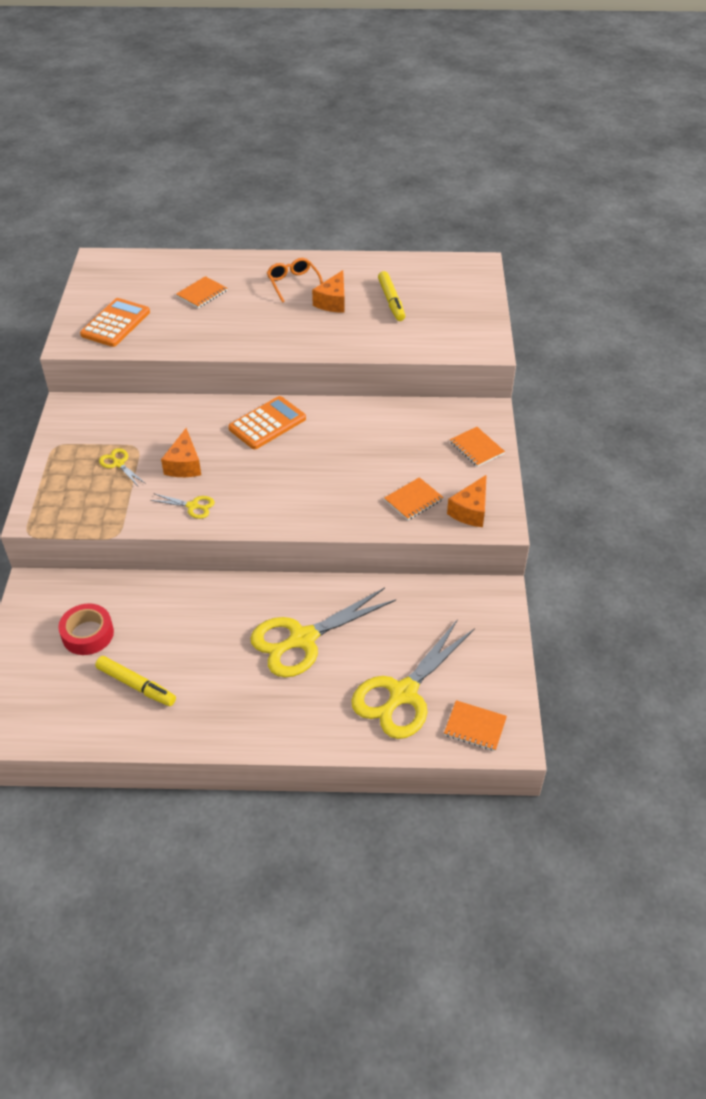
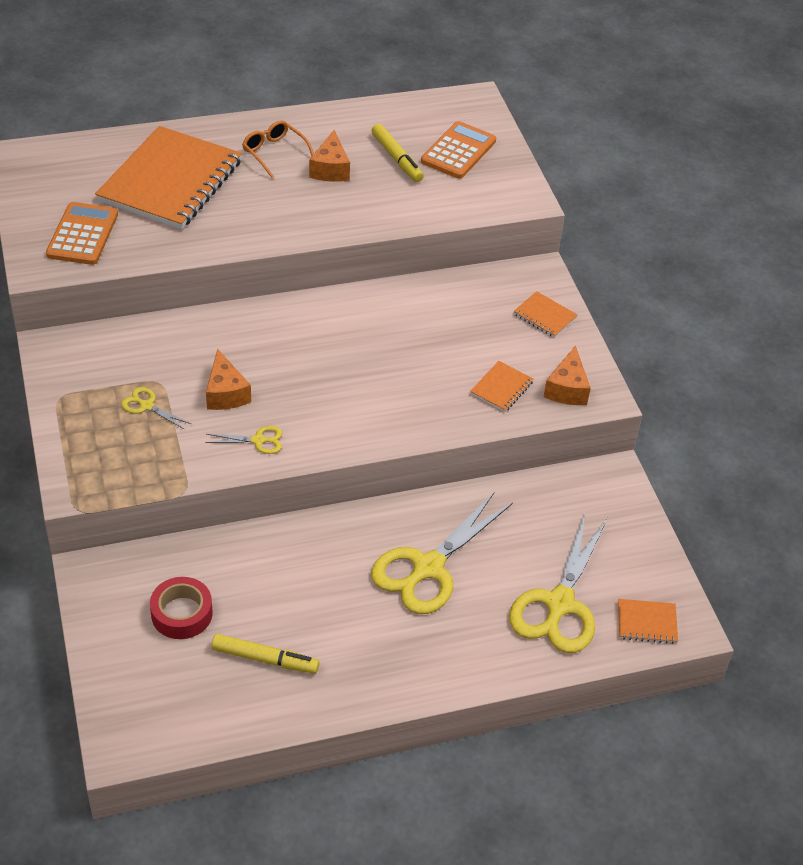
camera: 20 degrees left, 0 degrees up
(202, 293) = (170, 181): orange notebook -> orange notebook, size x2.47
(267, 423) = (300, 327): orange calculator -> orange calculator (458, 151)

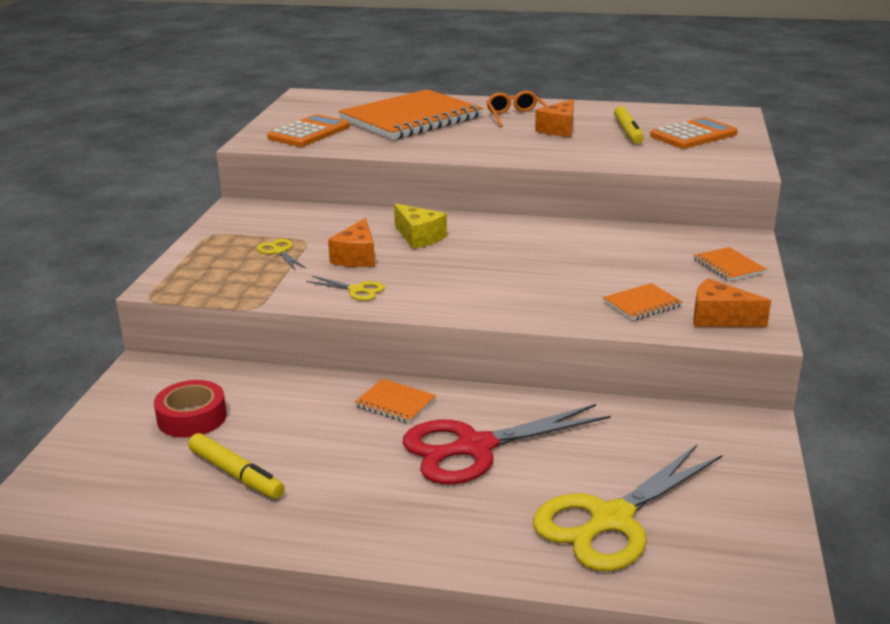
camera: 30 degrees right, 20 degrees down
(263, 347) = (419, 237): none -> yellow cheese
(428, 567) = (475, 447): yellow scissors -> red scissors
(567, 389) = (719, 318): orange cheese -> orange cheese turned 75 degrees clockwise
(646, 622) = (720, 570): orange notebook -> orange notebook (395, 403)

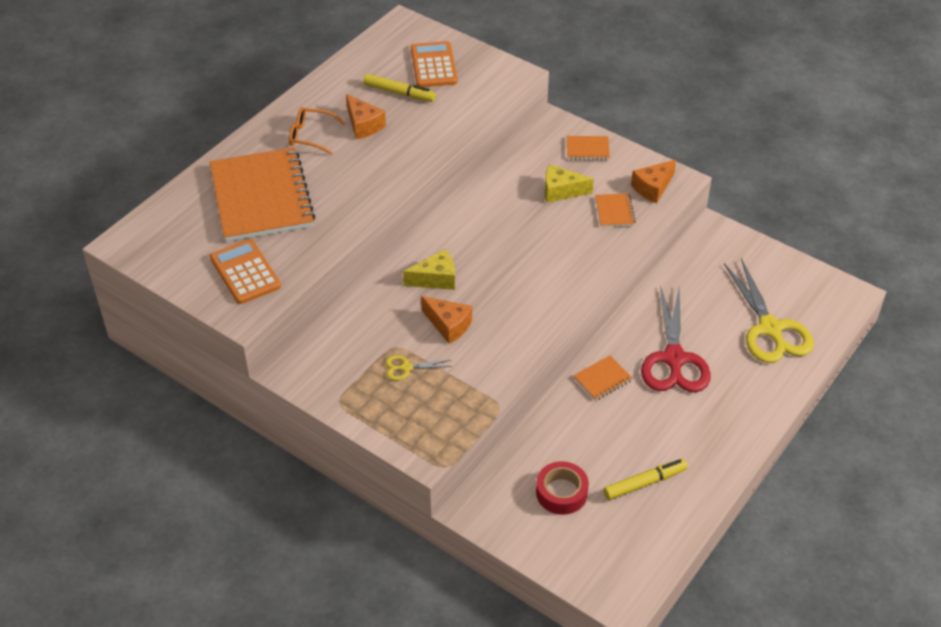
camera: 65 degrees left, 20 degrees up
(356, 290) = (506, 342): yellow scissors -> none
(634, 267) = (561, 191): none -> yellow cheese

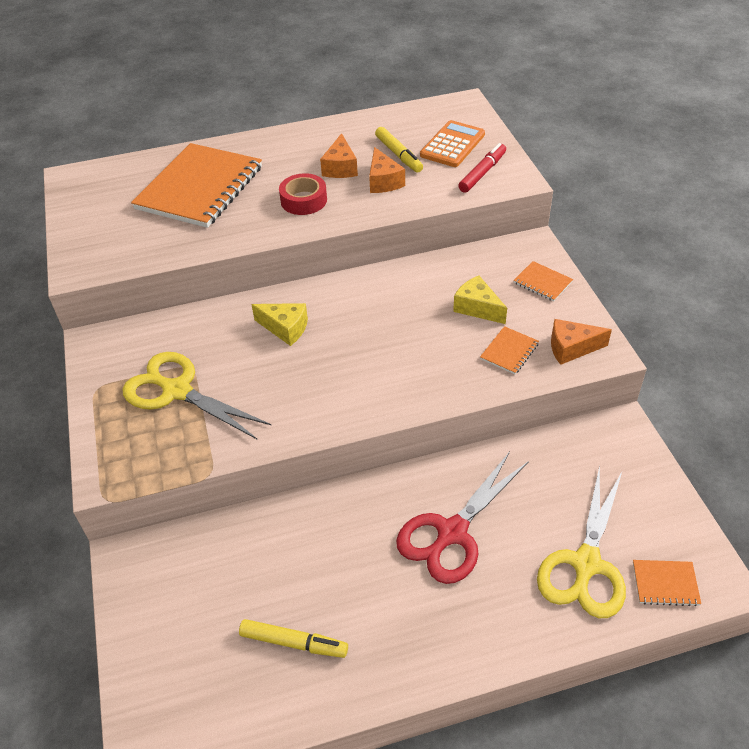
camera: 40 degrees right, 0 degrees up
(245, 272) = (119, 239): orange calculator -> none
(311, 135) = (291, 158): orange glasses -> none
(406, 368) = (177, 391): yellow scissors -> yellow scissors, size x2.26
(448, 325) = (251, 374): orange cheese -> orange cheese (383, 181)
(482, 80) = (482, 173): none -> red marker
(561, 492) = (211, 596): red tape -> red tape (303, 200)
(602, 379) = (363, 509): orange notebook -> orange notebook (665, 583)

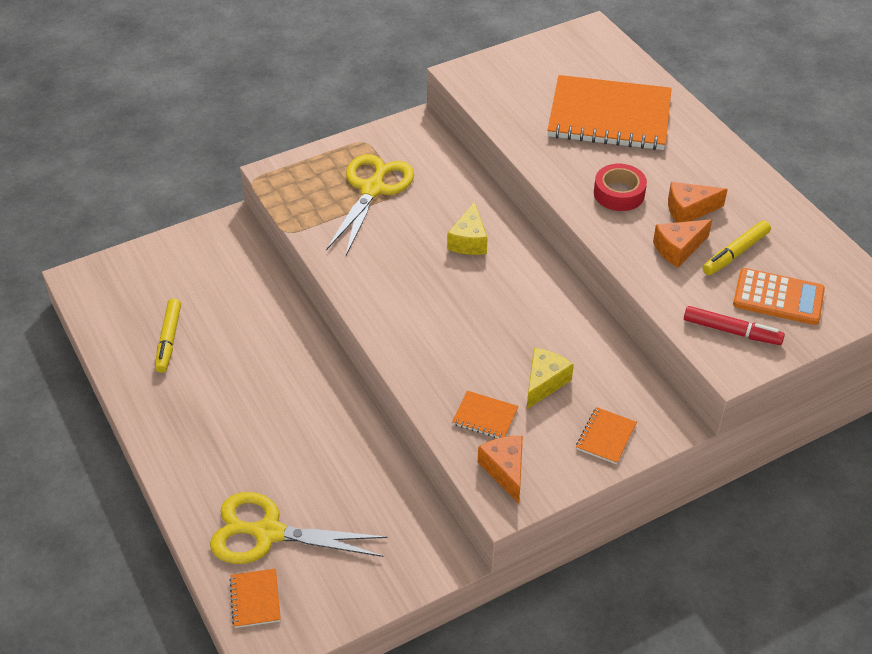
camera: 75 degrees right, 0 degrees up
(452, 532) = (287, 427): red scissors -> none

